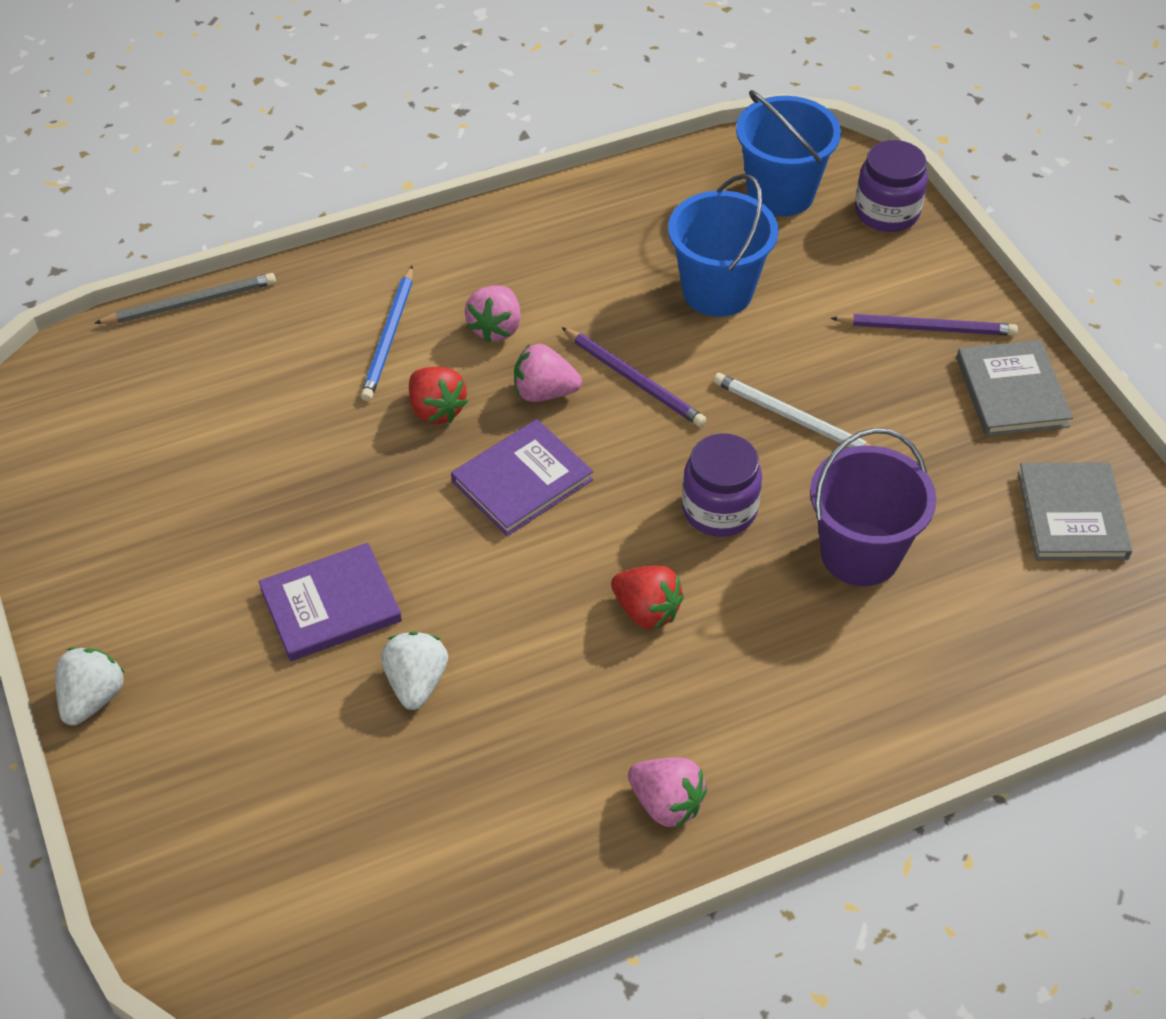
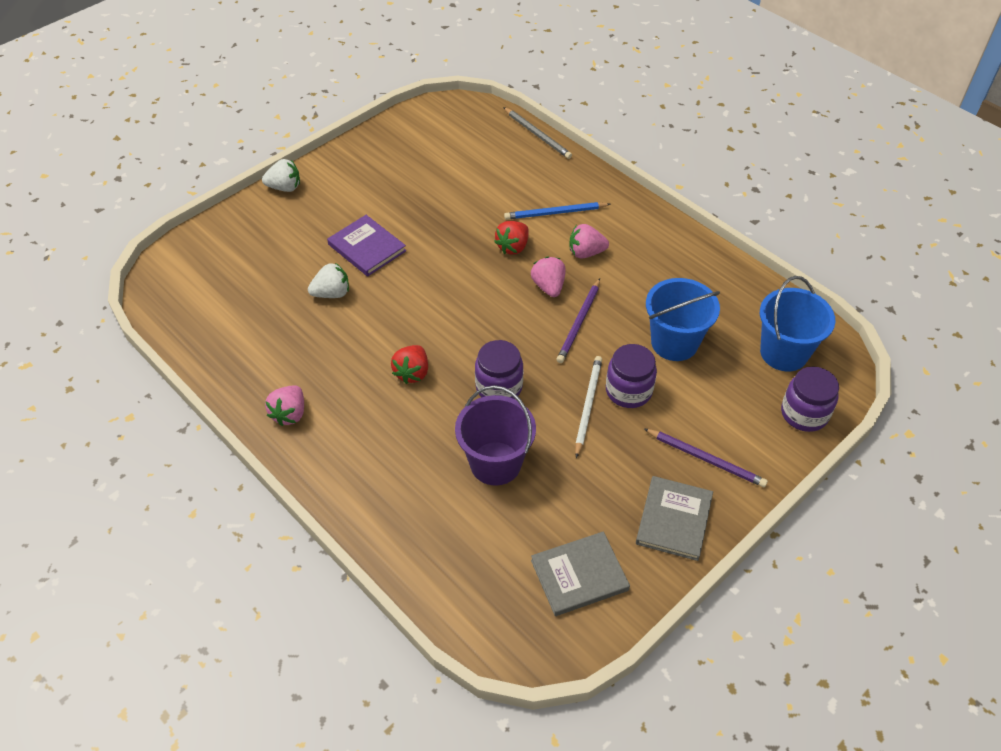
camera: 70 degrees right, 0 degrees up
(522, 481) = (480, 296): purple book -> none
(784, 367) = (628, 391): none -> purple jar
(927, 328) = (706, 459): purple pencil -> purple pencil turned 45 degrees counterclockwise
(1012, 392) = (674, 520): grey book -> grey book turned 45 degrees counterclockwise

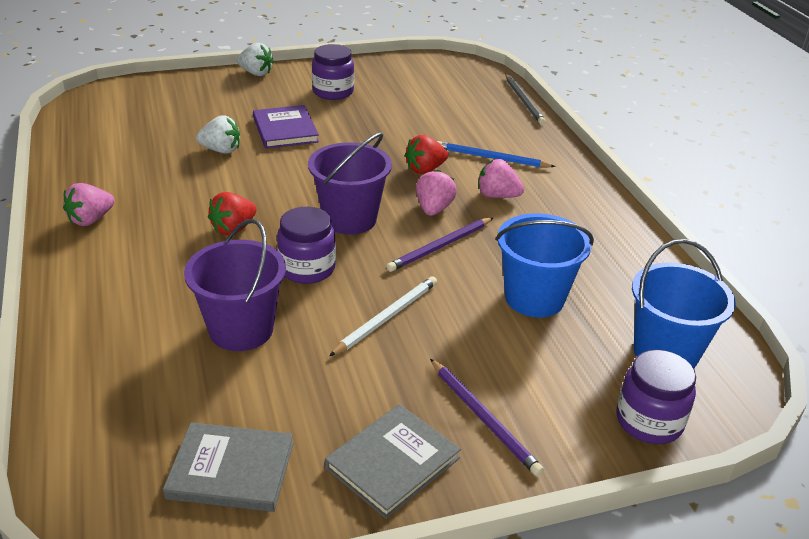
camera: 25 degrees right, 15 degrees down
(493, 324) = (350, 219): none -> purple bucket
(628, 391) = (444, 321): purple jar -> purple jar (333, 92)

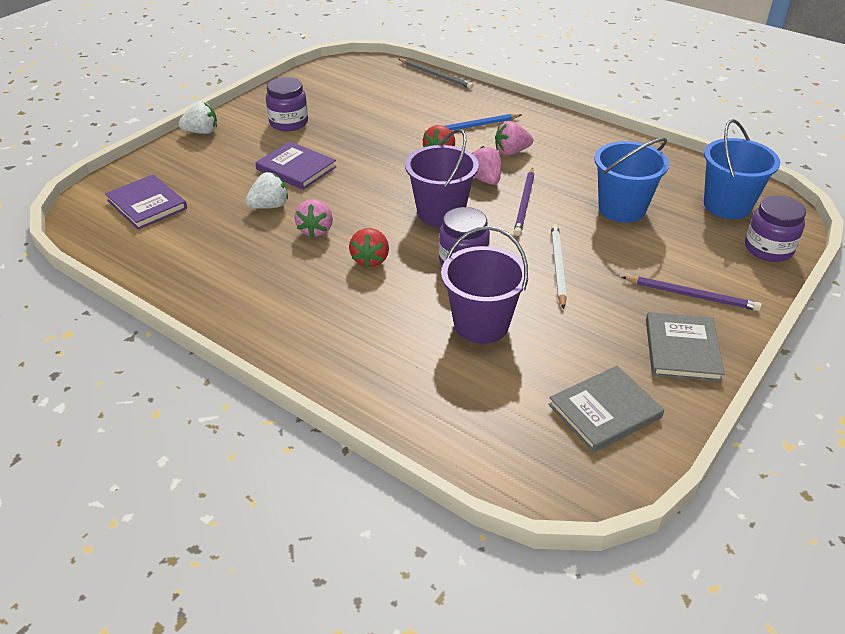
camera: 35 degrees left, 5 degrees up
(91, 220) = (248, 308): pink strawberry -> pink strawberry (316, 230)
(139, 110) = (147, 204): none -> purple book

